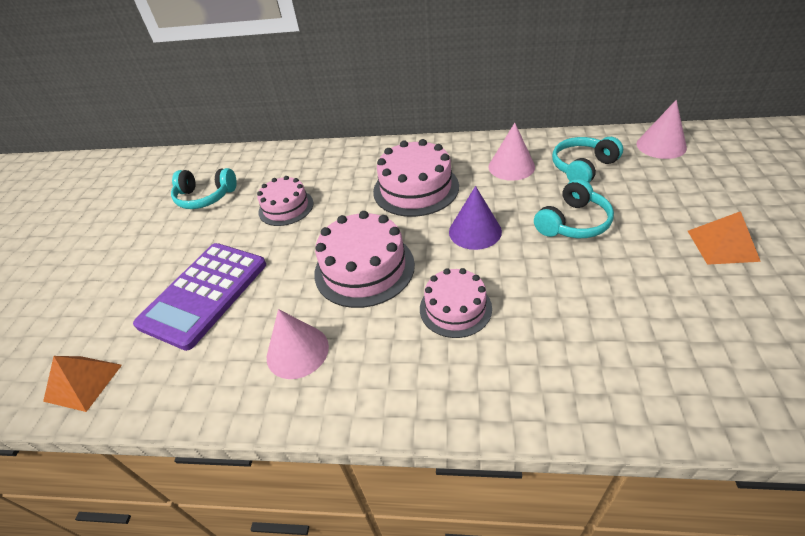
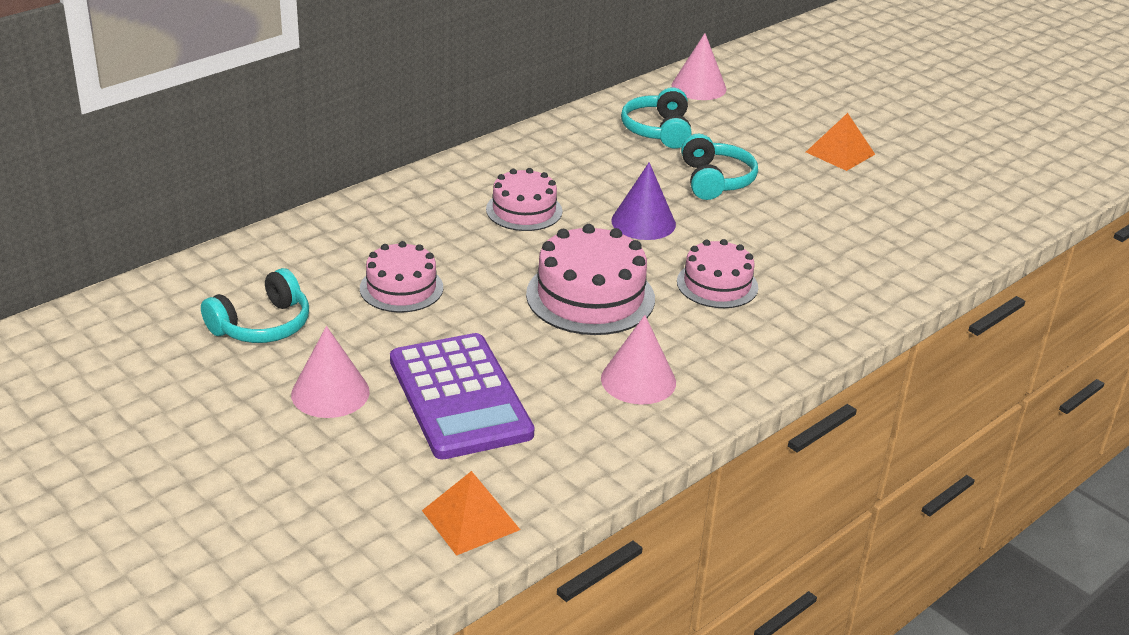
camera: 55 degrees left, 10 degrees down
(416, 188) = (524, 210): pink cake -> pink cake, size x0.64
(511, 166) = (590, 153): pink cone -> pink cone (330, 393)

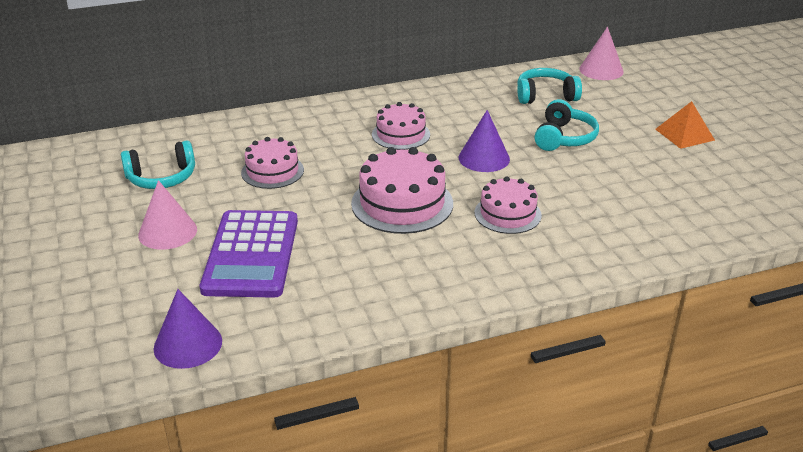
camera: 25 degrees right, 0 degrees up
(470, 520) = (188, 344): orange pyramid -> purple cone
(638, 380) = (391, 272): pink cone -> none
(658, 130) = (545, 96): turquoise headphones -> turquoise headphones turned 60 degrees clockwise

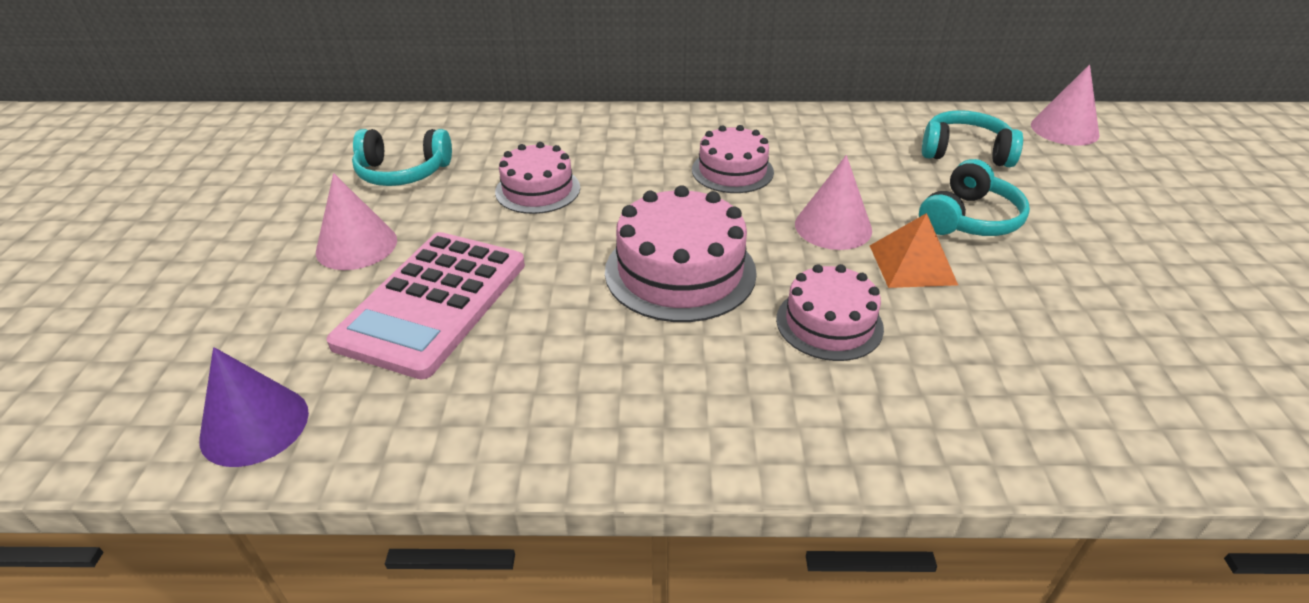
camera: 20 degrees right, 5 degrees up
(251, 254) = (433, 303): purple calculator -> pink calculator
(484, 158) = (833, 227): purple cone -> pink cone
(684, 134) = (1175, 250): orange pyramid -> orange pyramid (912, 264)

